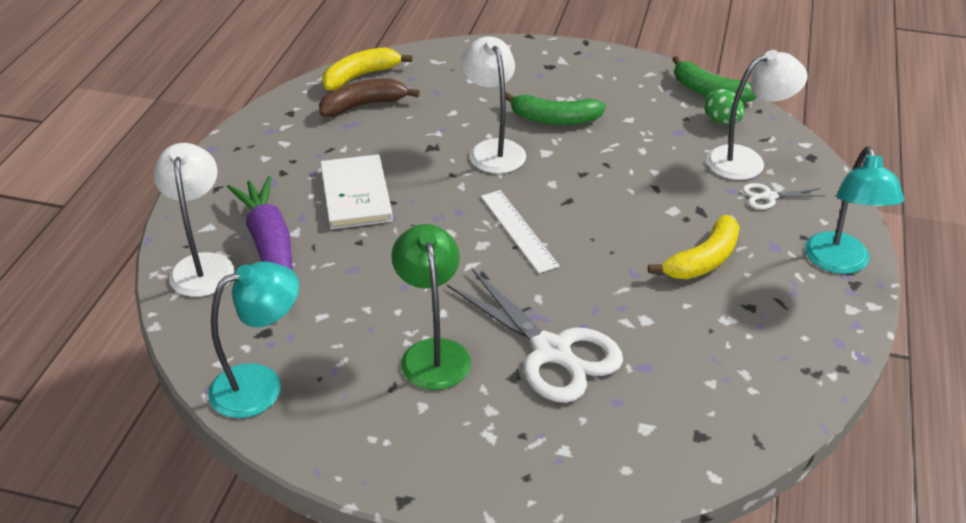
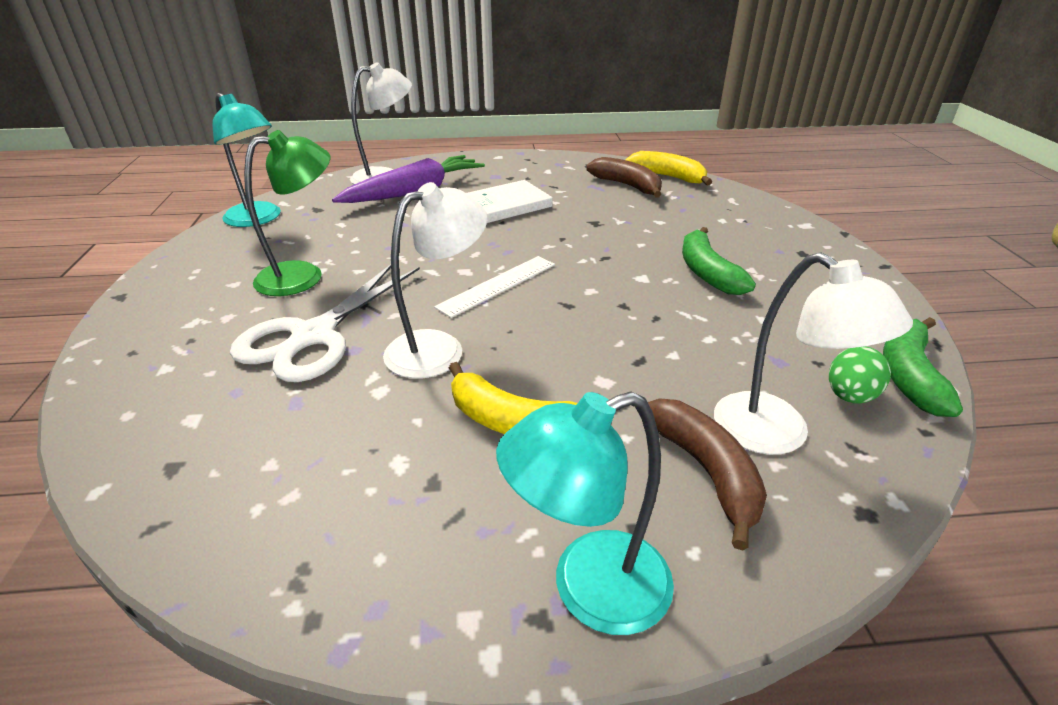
camera: 70 degrees right, 5 degrees down
(493, 149) = (619, 250): white lamp -> white lamp (438, 348)
(768, 197) = (706, 471): white scissors -> brown banana

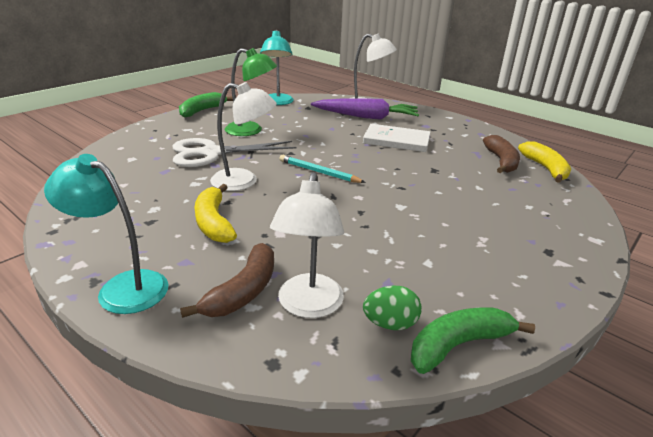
camera: 45 degrees right, 5 degrees down
(497, 285) = (319, 172): white ruler -> turquoise pencil
(707, 272) = (447, 224): green banana -> green banana (202, 111)

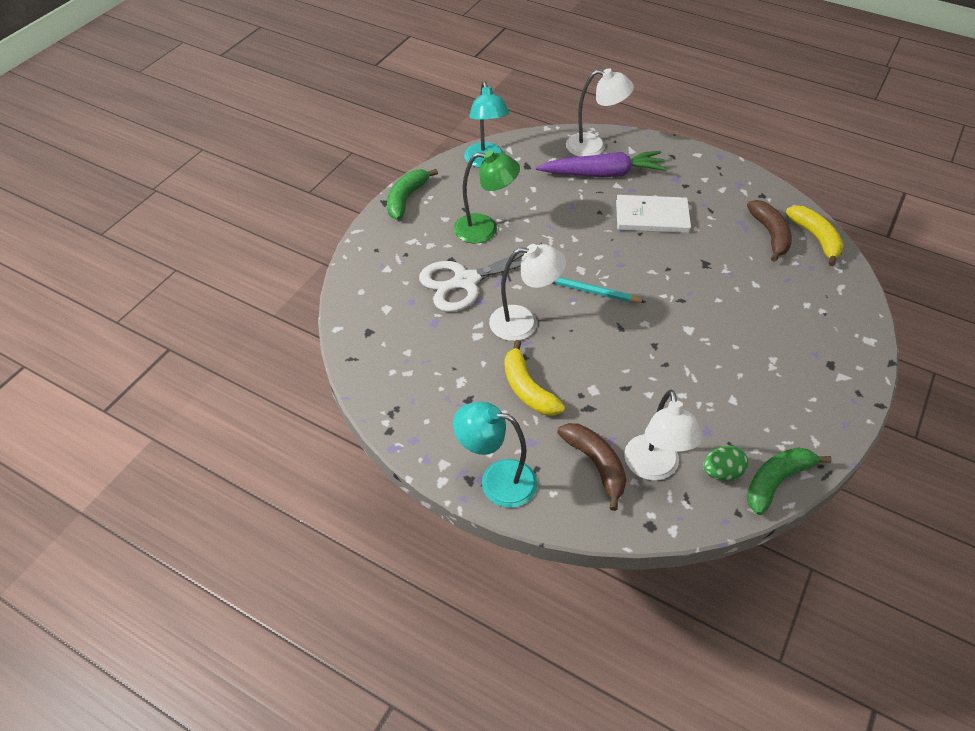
camera: 10 degrees left, 20 degrees up
(243, 291) = (596, 464): brown banana -> brown banana turned 45 degrees counterclockwise

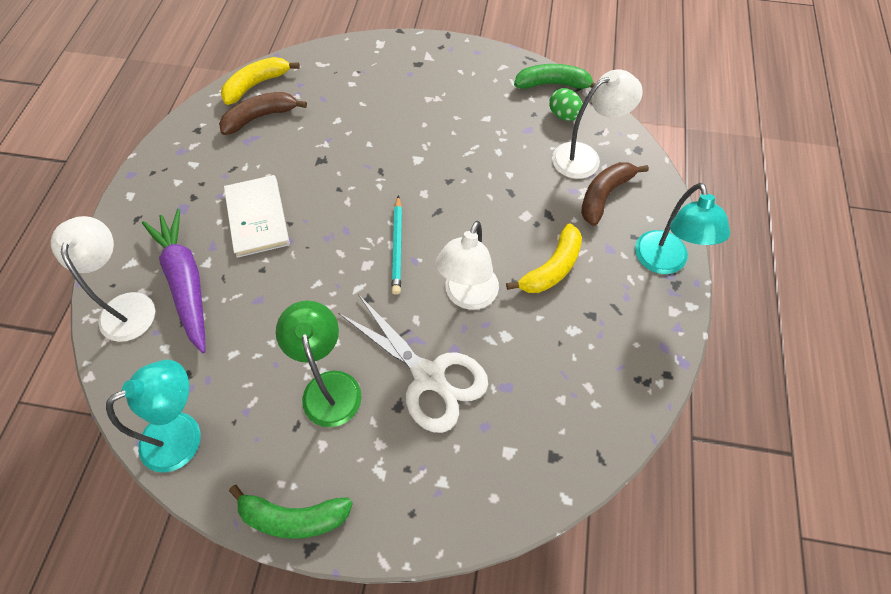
camera: 110 degrees left, 10 degrees up
(524, 322) = (467, 296): white lamp -> white lamp turned 135 degrees counterclockwise
(776, 481) = (553, 84): green banana -> green banana turned 150 degrees clockwise

